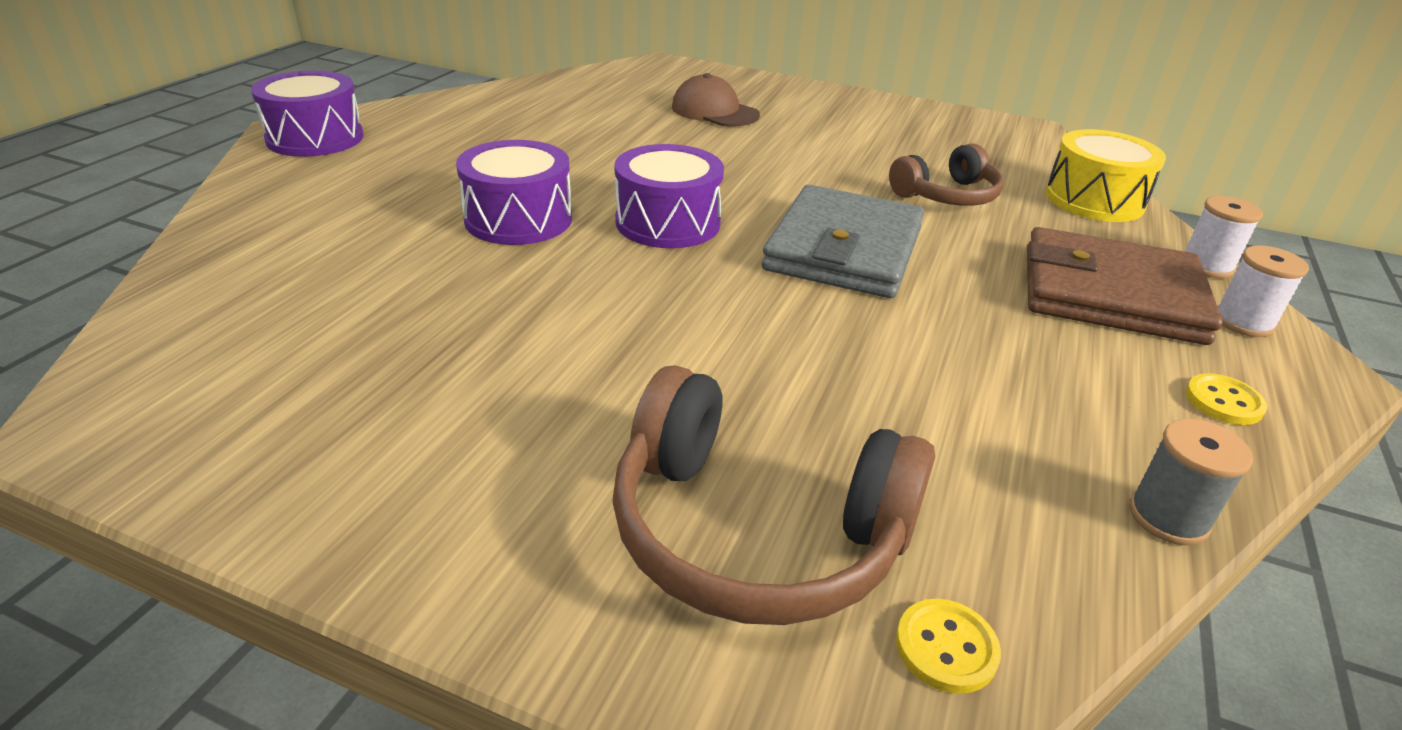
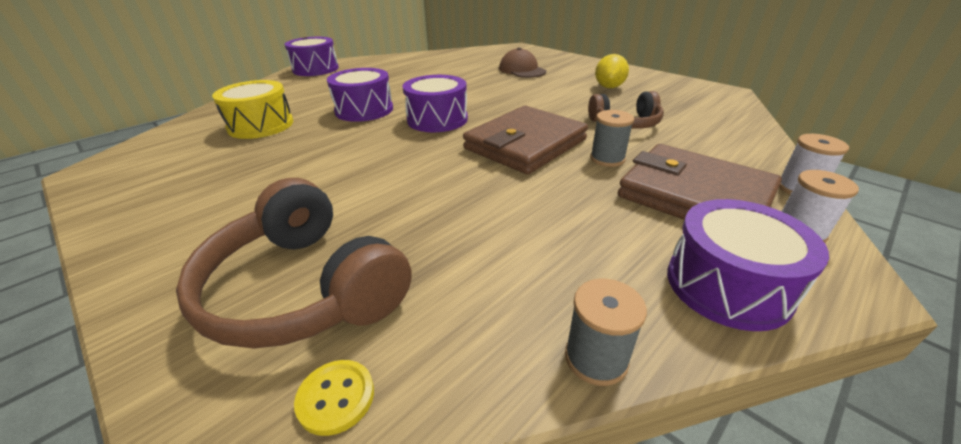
camera: 25 degrees right, 0 degrees up
(844, 249) = (525, 144): grey wallet -> brown wallet
(874, 134) = (609, 87): none -> yellow lemon
(970, 257) = (607, 159): none -> grey spool
(1094, 200) = (737, 136): yellow drum -> yellow drum (261, 125)
(1223, 402) = (727, 285): yellow button -> purple drum

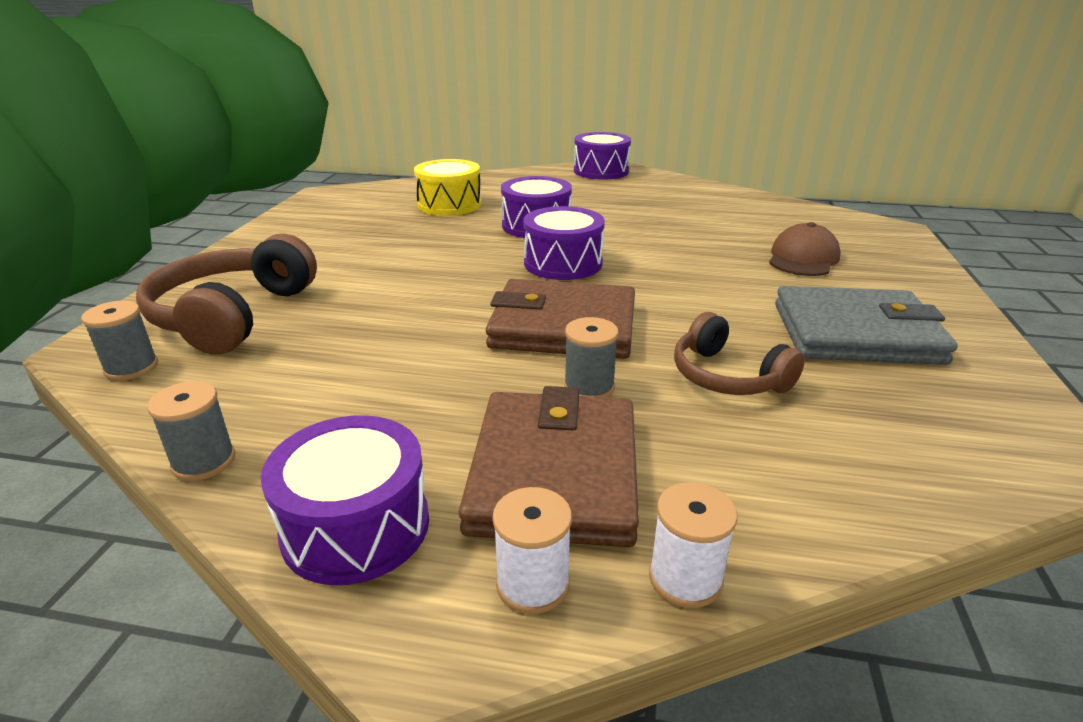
camera: 55 degrees right, 5 degrees down
(336, 398) = (131, 368): yellow button -> grey spool
(609, 87) = (855, 333): yellow lemon -> grey wallet

